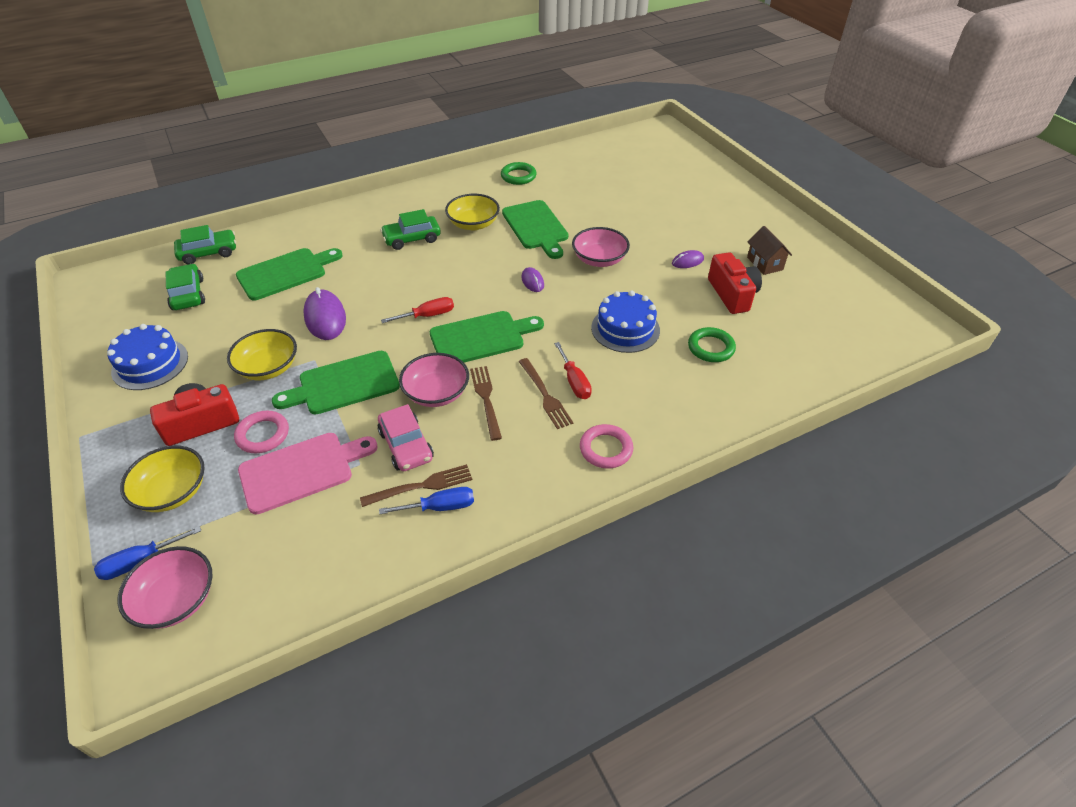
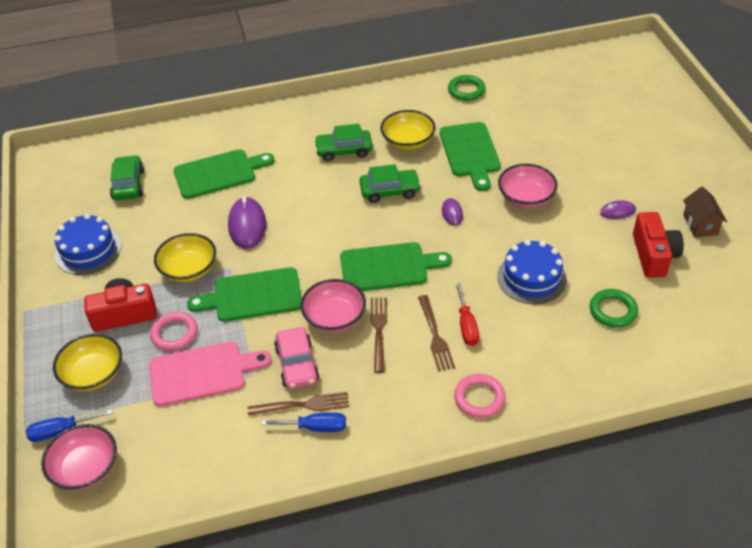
camera: 15 degrees right, 0 degrees up
(208, 253) = (152, 142): green car -> green car (390, 191)
(427, 315) = (342, 236): red screwdriver -> none

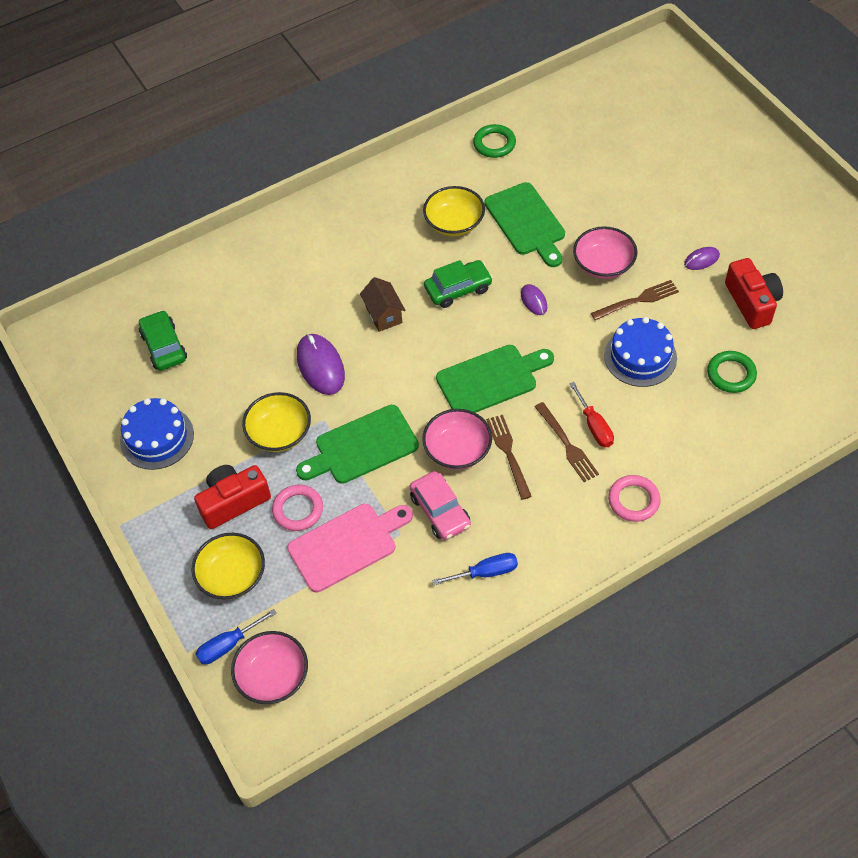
camera: 15 degrees left, 10 degrees up
(219, 173) = (261, 309): green cutting board -> none
(303, 405) = (464, 552): brown fork -> brown fork (637, 300)
(344, 151) = (389, 250): green car -> none
(700, 225) = (787, 256): brown house -> brown house (383, 315)

